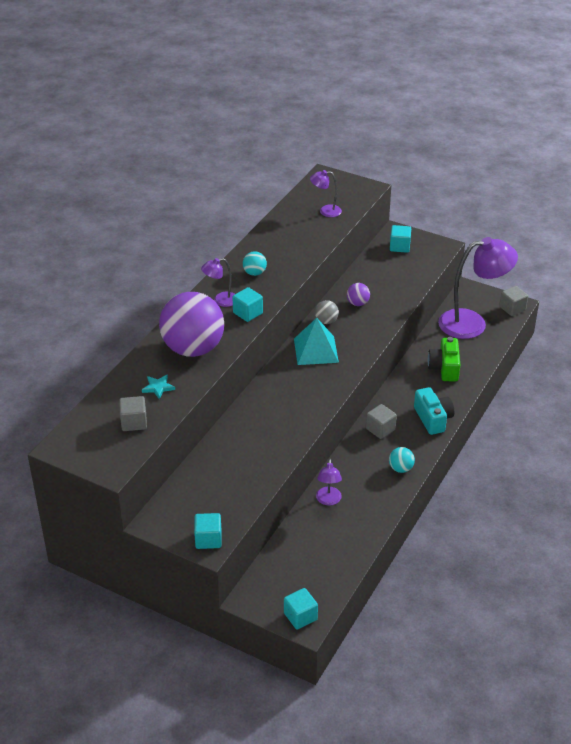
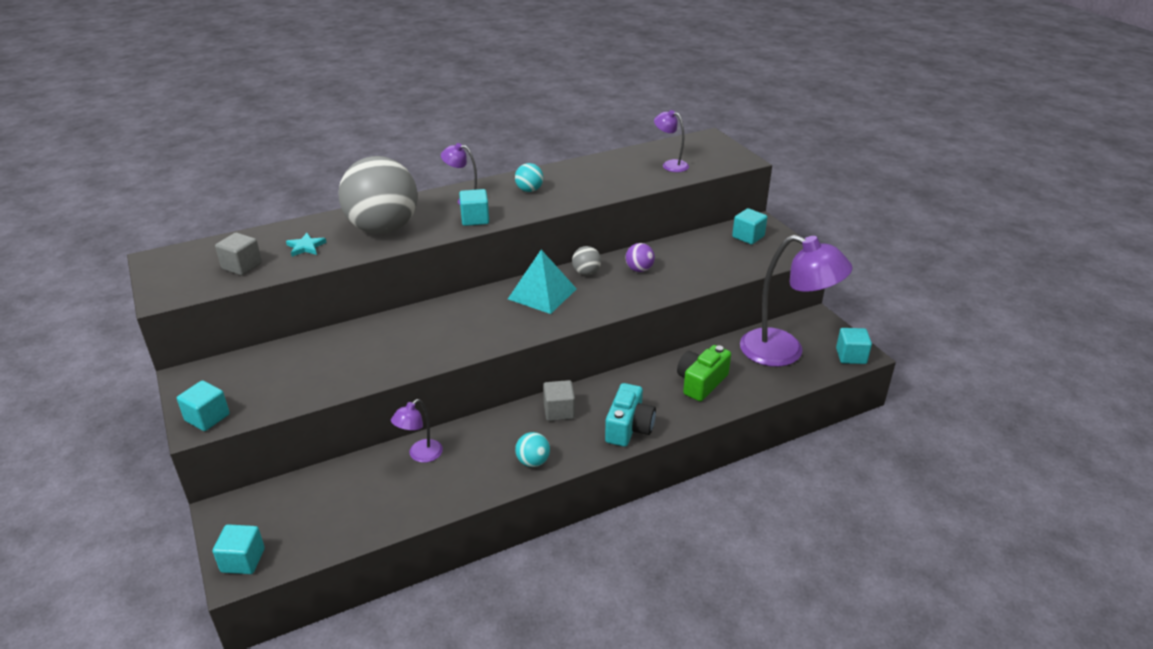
camera: 35 degrees right, 5 degrees down
(193, 349) = (383, 228): purple ball -> grey ball
(512, 308) = (851, 356): grey cube -> turquoise cube

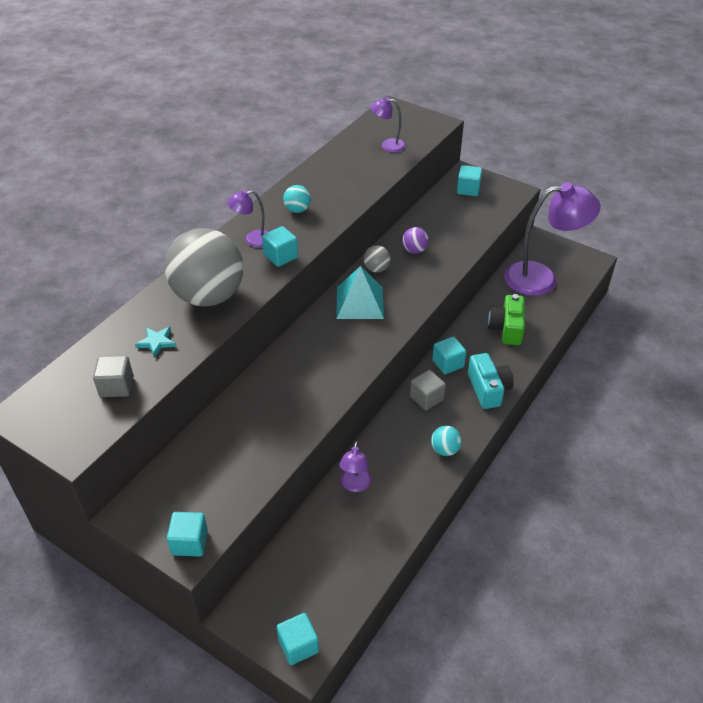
camera: 30 degrees left, 10 degrees up
(851, 356) = (587, 264): turquoise cube -> turquoise cube (448, 363)

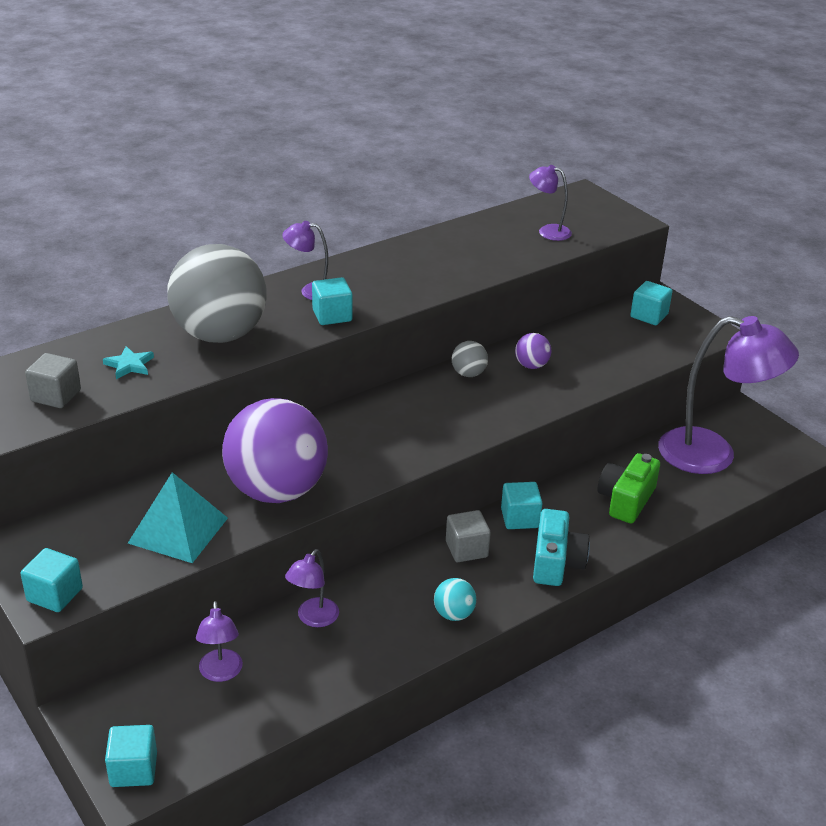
camera: 20 degrees right, 10 degrees down
(297, 210) = (386, 273): turquoise ball -> none
(299, 403) = (276, 490): none -> purple ball
(316, 550) = (221, 673): none -> purple lamp
(360, 302) = (423, 404): turquoise pyramid -> turquoise pyramid (178, 530)

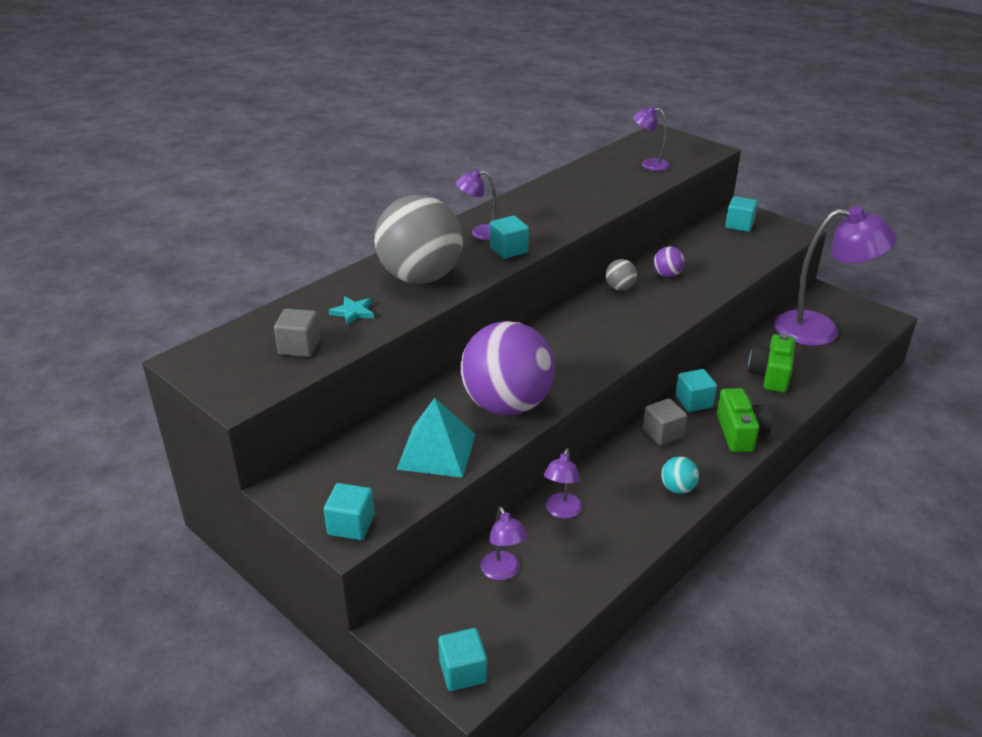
camera: 10 degrees left, 0 degrees up
(556, 562) = (740, 433): turquoise camera -> green camera

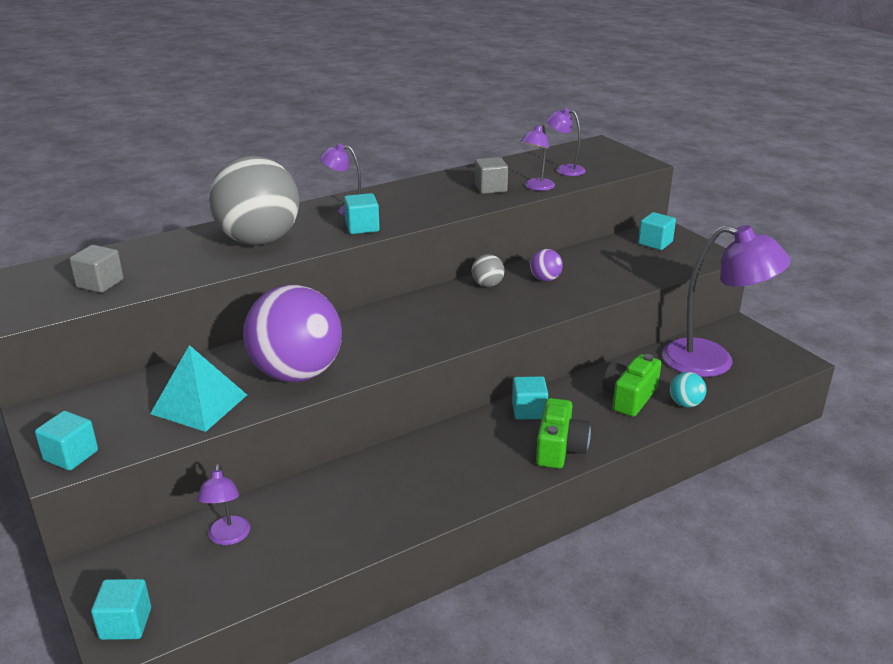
camera: 15 degrees right, 5 degrees down
(353, 312) = (172, 261): turquoise star -> none
(561, 512) = (324, 491): purple lamp -> purple lamp (536, 187)
(662, 433) = (476, 435): grey cube -> grey cube (490, 188)
(677, 488) = (457, 491): turquoise ball -> turquoise ball (685, 404)

